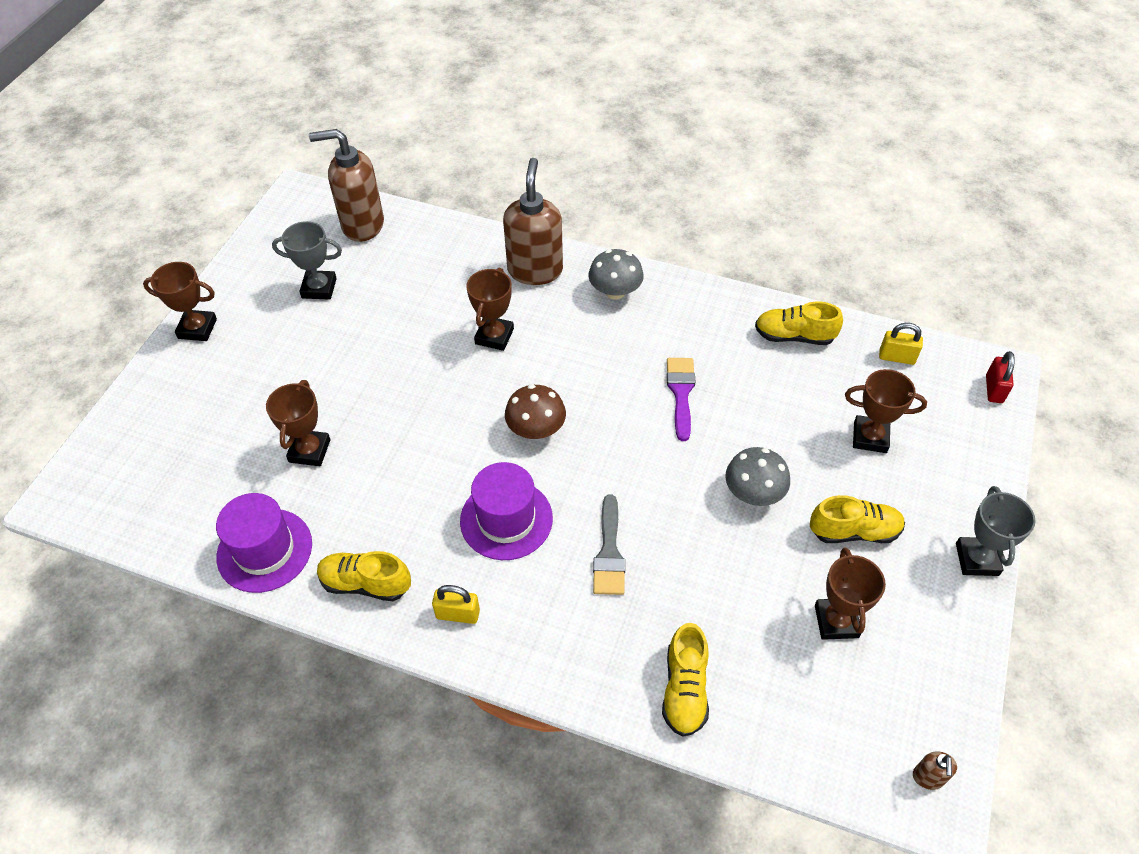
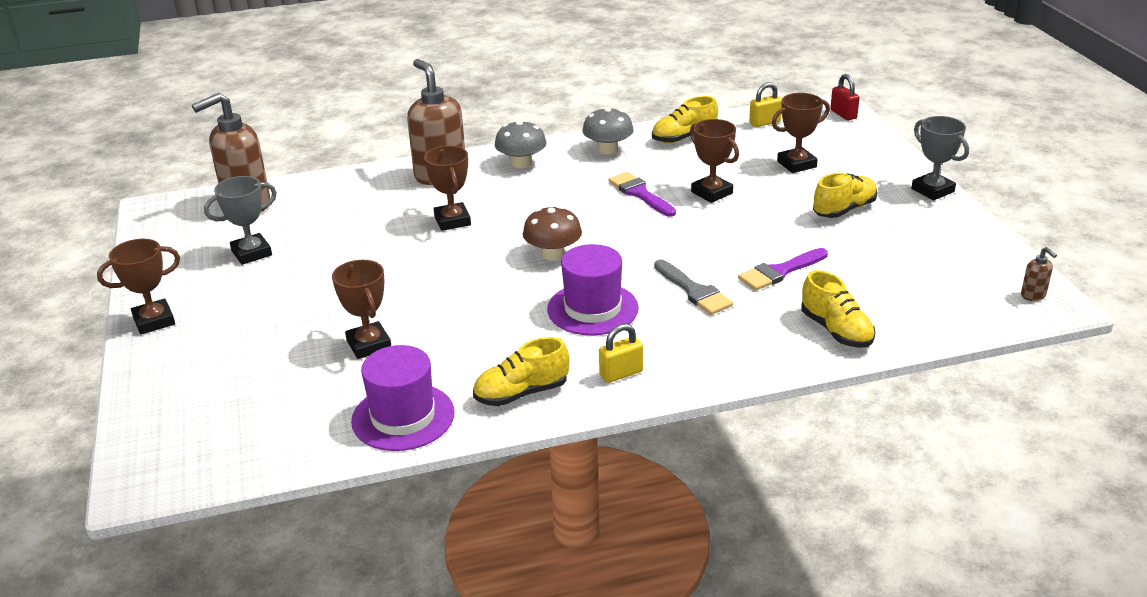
camera: 35 degrees left, 20 degrees down
(708, 578) = (780, 272): none -> purple brush
(753, 492) = (755, 220): grey mushroom -> grey mushroom (608, 149)
(836, 621) = (888, 254): brown trophy -> brown trophy (711, 193)

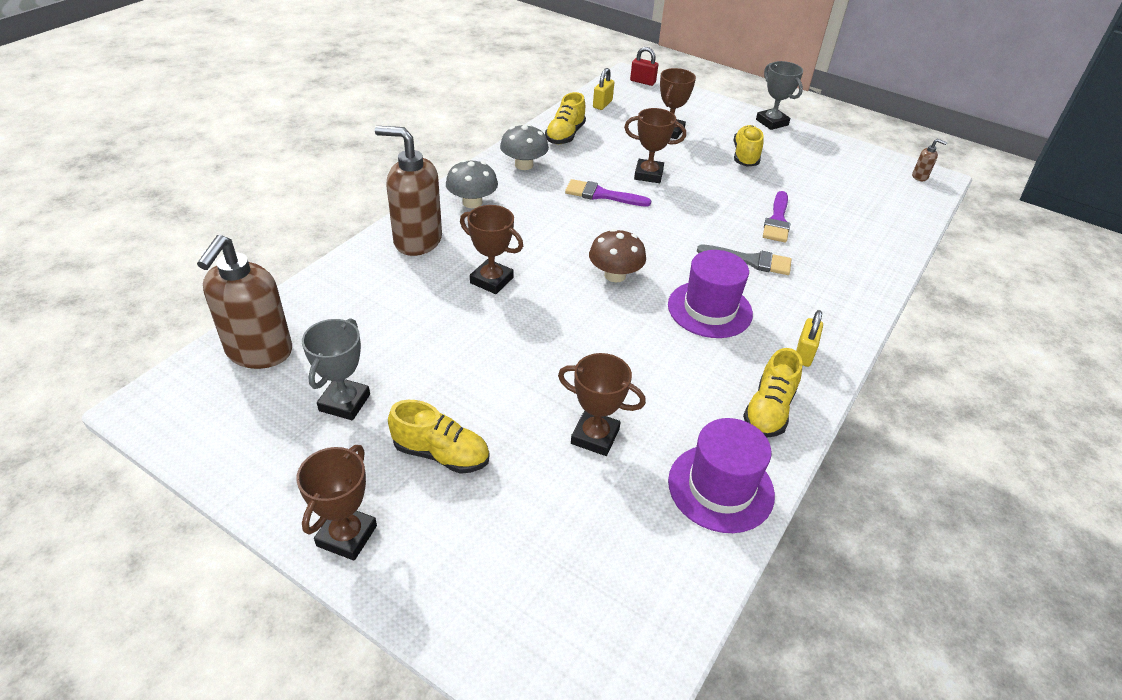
camera: 45 degrees left, 10 degrees up
(836, 331) = (868, 250): yellow shoe -> yellow shoe (441, 454)
(932, 190) = (772, 122): grey trophy -> grey trophy turned 45 degrees clockwise

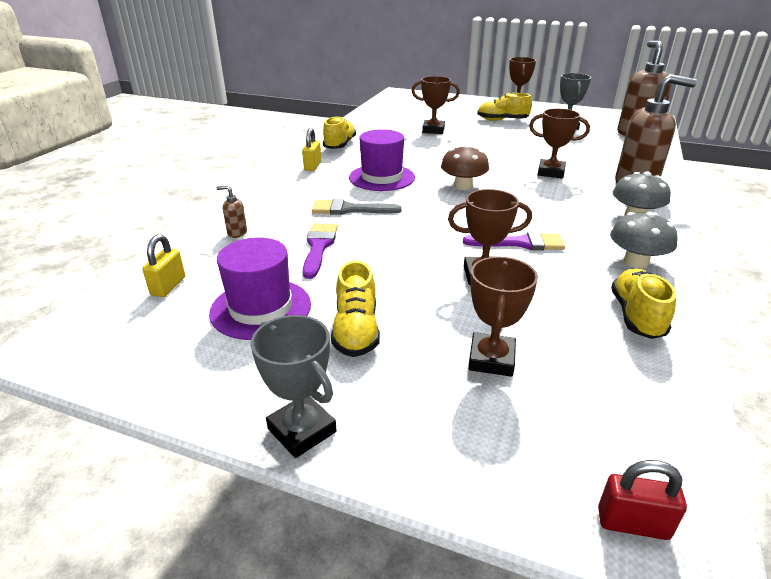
camera: 170 degrees right, 10 degrees down
(602, 104) = (648, 405): yellow padlock -> yellow padlock (168, 286)
(720, 488) = (365, 125): purple hat -> purple hat (261, 308)
(920, 177) = (74, 344): brown soap dispenser -> brown soap dispenser (237, 233)

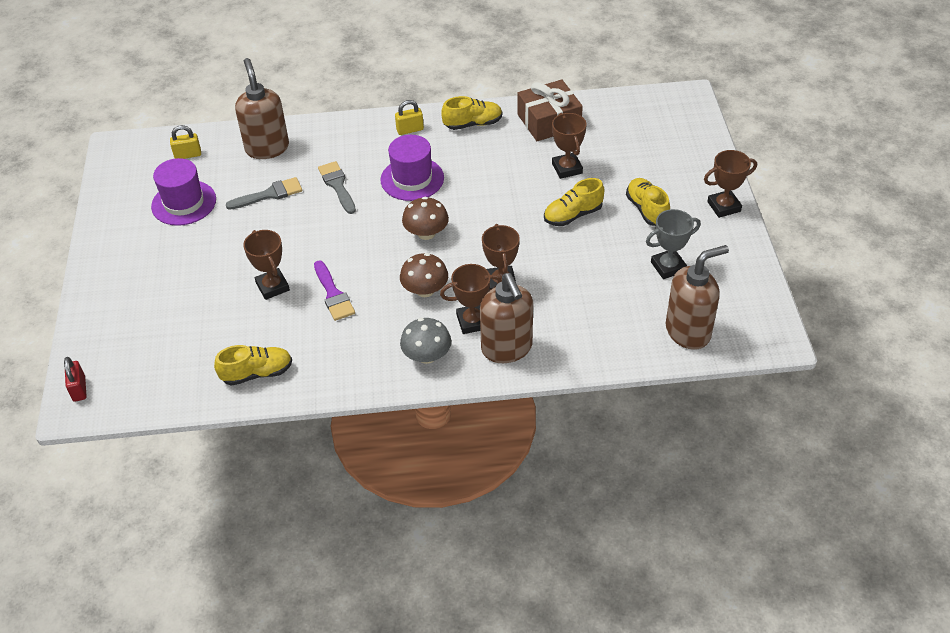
camera: 65 degrees right, 15 degrees up
(237, 233) = (267, 148): brown soap dispenser -> brown soap dispenser, size x2.45
(302, 430) = (94, 263): grey trophy -> none
(319, 247) = (269, 194): purple brush -> grey brush
(356, 331) = (180, 250): yellow shoe -> yellow shoe (572, 215)
(372, 125) = (549, 121): none -> brown gift
(491, 359) = (178, 314): brown trophy -> brown trophy (472, 321)
(542, 201) = (425, 290): none -> brown mushroom
(636, 262) = (338, 365): grey mushroom -> none

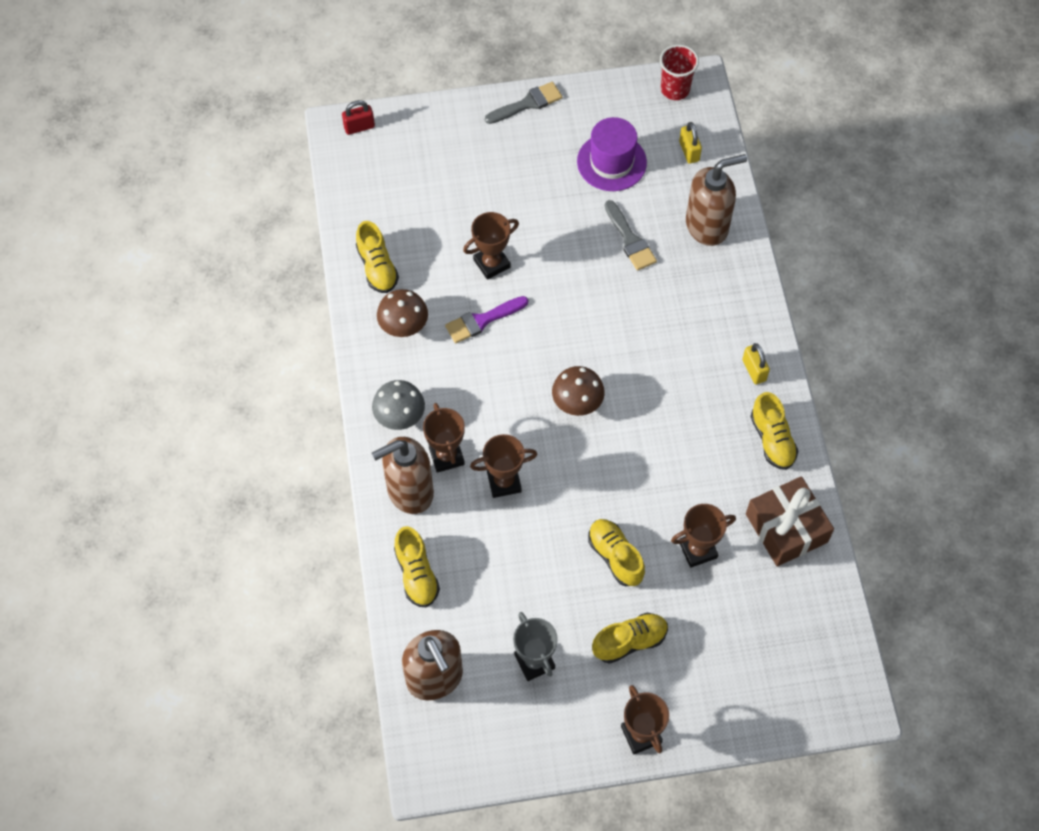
camera: 85 degrees right, 15 degrees up
(119, 160) = (675, 89): none -> red cup
(337, 185) = (649, 304): grey brush -> grey brush (527, 103)
(412, 179) = (666, 380): purple hat -> none
(425, 290) = (490, 407): brown mushroom -> brown mushroom (403, 325)
(590, 344) = (416, 574): none -> yellow shoe

